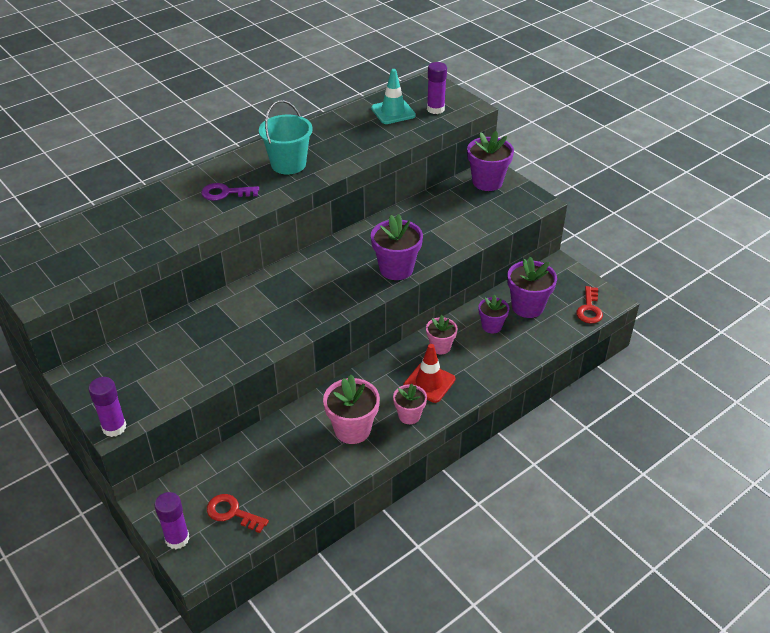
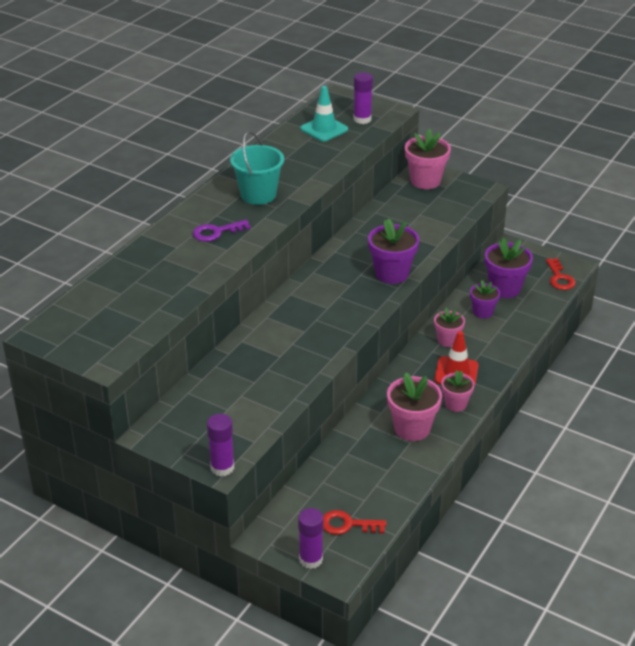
camera: 20 degrees left, 5 degrees down
(487, 182) = (425, 181): purple flower pot -> pink flower pot

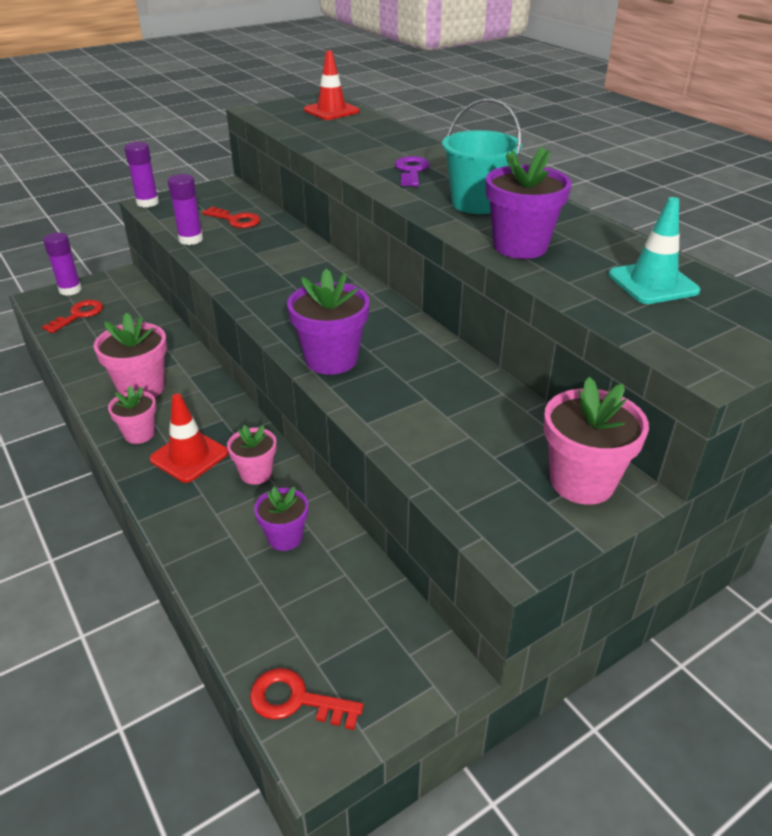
camera: 115 degrees right, 0 degrees up
(84, 314) = (331, 111): none -> red traffic cone
(226, 392) = (236, 220): none -> red key
(362, 119) = (680, 326): purple glue stick -> purple glue stick (191, 239)
(504, 288) = (323, 595): purple flower pot -> purple flower pot (520, 246)

